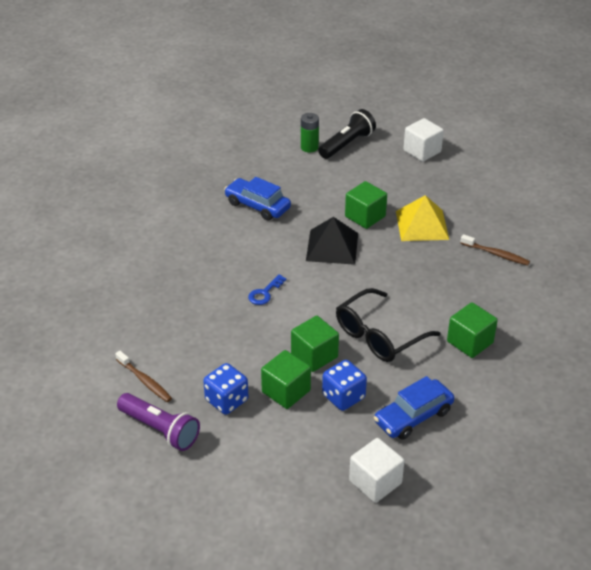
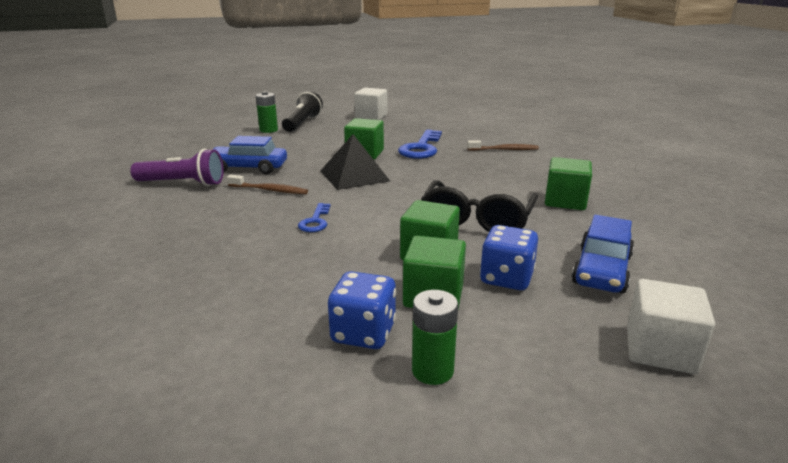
camera: 30 degrees left, 15 degrees down
(144, 381) = (212, 354): brown toothbrush -> brown toothbrush (269, 190)
(160, 430) = (288, 412): purple flashlight -> purple flashlight (183, 183)
(242, 438) = (432, 370): none -> green battery
(422, 225) = (421, 148): yellow pyramid -> blue key

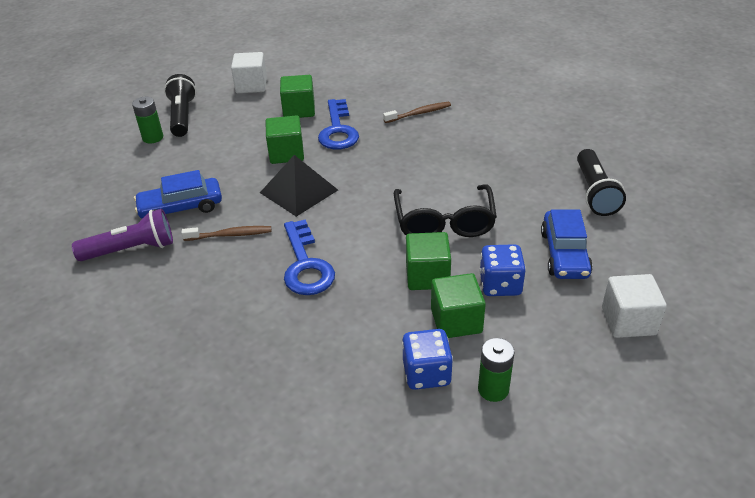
camera: 20 degrees left, 15 degrees up
(315, 221) = (306, 265): blue key -> blue key, size x1.83
(565, 201) = (505, 177): green cube -> green cube (299, 110)
(666, 230) = (595, 193): none -> black flashlight

